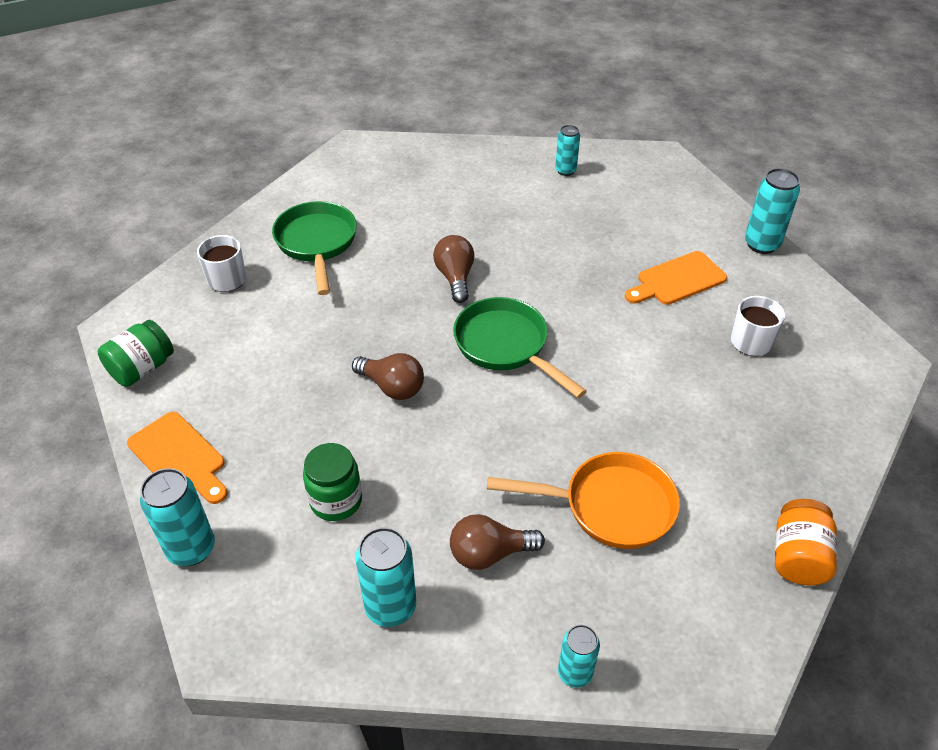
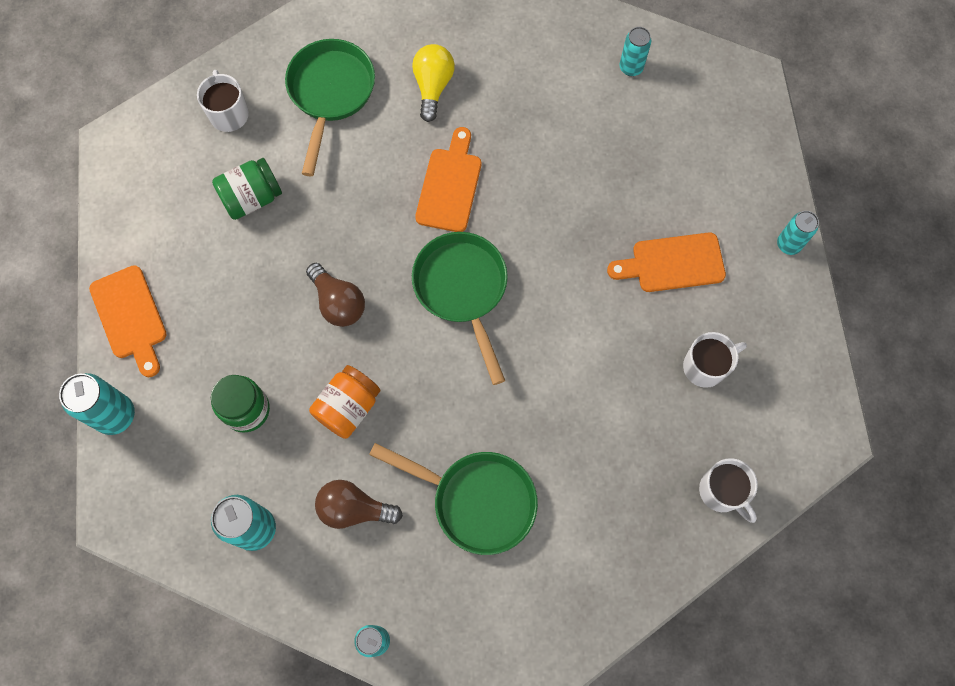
camera: 20 degrees right, 25 degrees up
(142, 368) = (123, 203): green jar -> green jar (252, 198)
(407, 218) = (433, 86): none -> yellow light bulb
(455, 277) = (450, 185): brown light bulb -> orange cutting board
(610, 506) = (476, 500): orange pan -> green pan
(761, 244) = (788, 244): turquoise can -> turquoise can, size x0.64
(798, 556) = (614, 608): orange jar -> orange jar (348, 407)
(829, 428) = (722, 492): none -> white mug

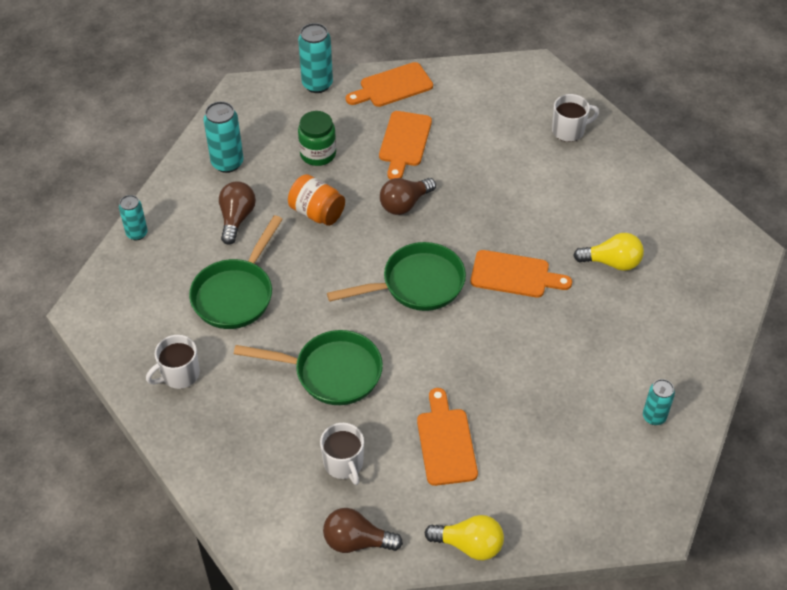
camera: 90 degrees right, 20 degrees down
(233, 302) = (404, 142): none -> orange cutting board
(252, 198) = (494, 148): green jar -> none
(330, 94) = (595, 193): green pan -> green pan (331, 372)
(722, 492) = (227, 470): white mug -> white mug (179, 374)
(788, 244) = (469, 545): turquoise can -> yellow light bulb
(795, 352) = (356, 541): none -> brown light bulb

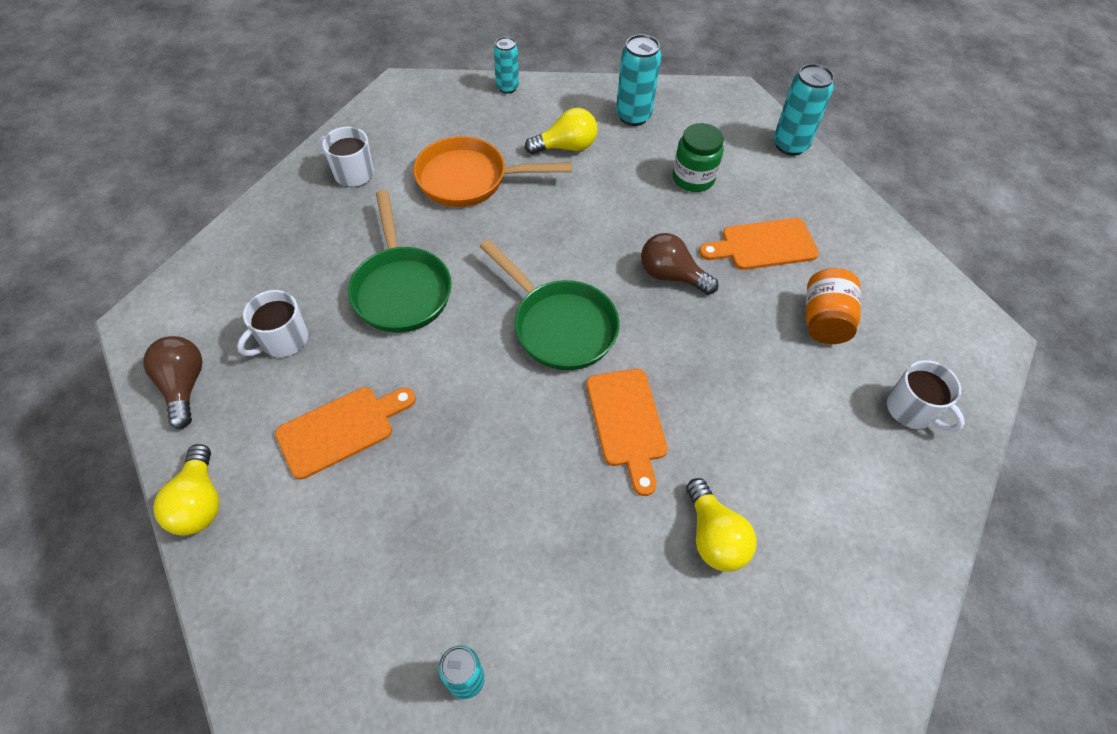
camera: 65 degrees right, 5 degrees up
(236, 218) = (566, 147): brown light bulb -> yellow light bulb
(236, 294) = (469, 179): green pan -> orange pan
(317, 212) = (611, 205): orange jar -> orange jar (824, 320)
(392, 86) = (839, 207): orange cutting board -> none

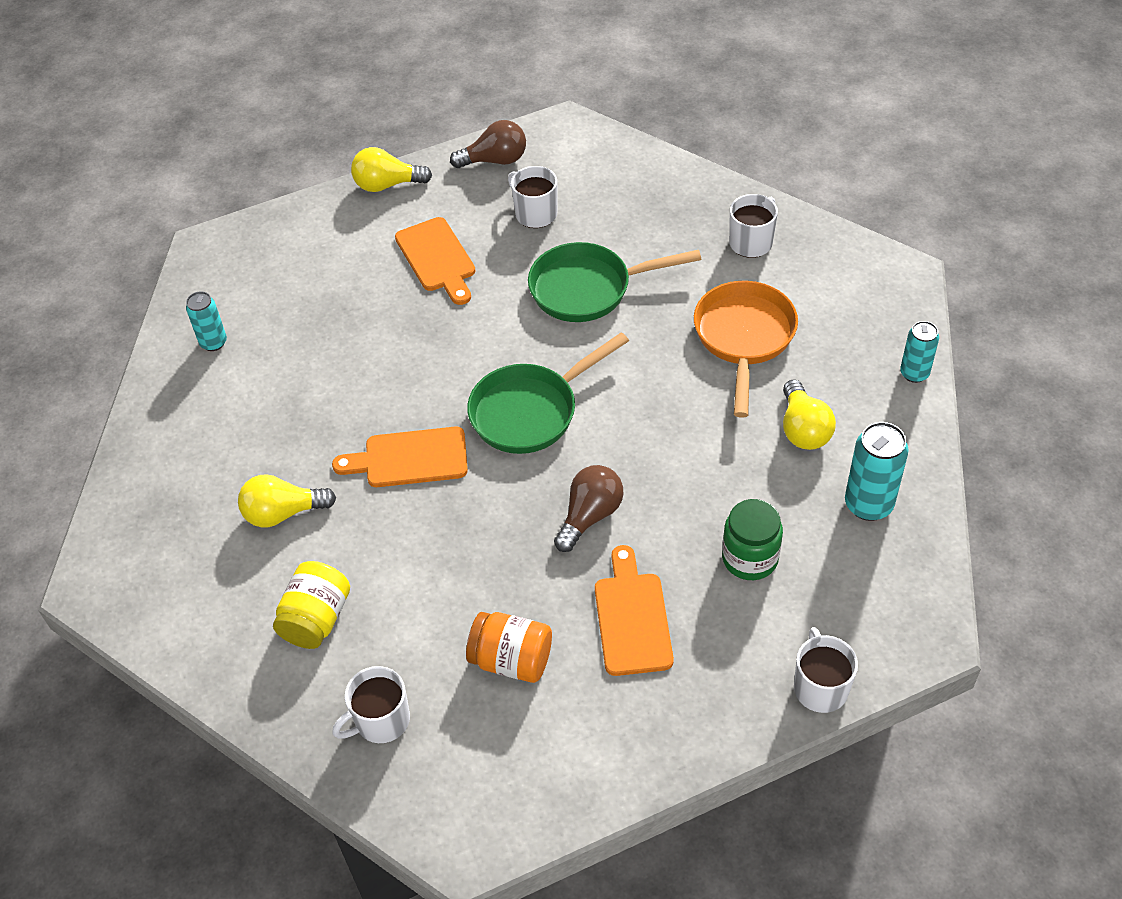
camera: 100 degrees right, 5 degrees down
(790, 145) = (820, 687): turquoise can -> white mug
(829, 480) = (316, 619): none -> yellow jar

